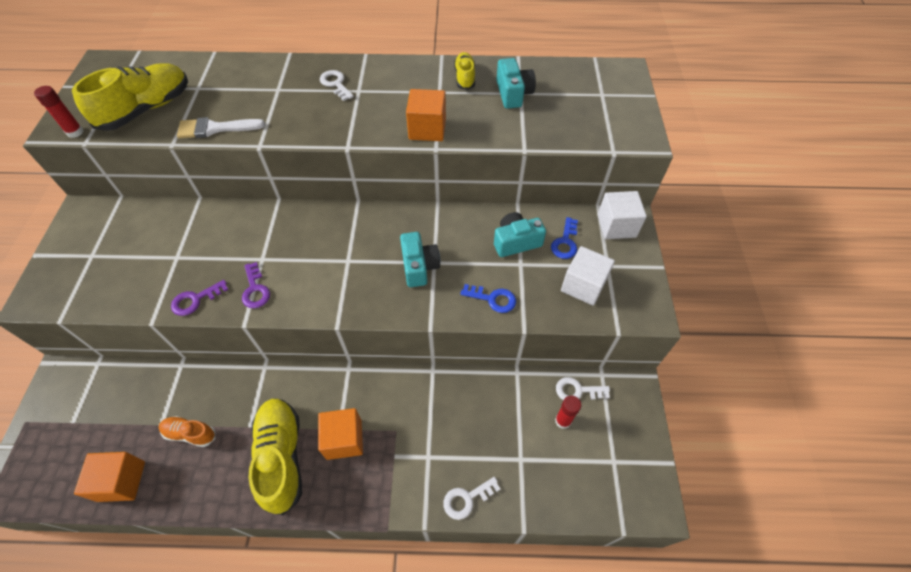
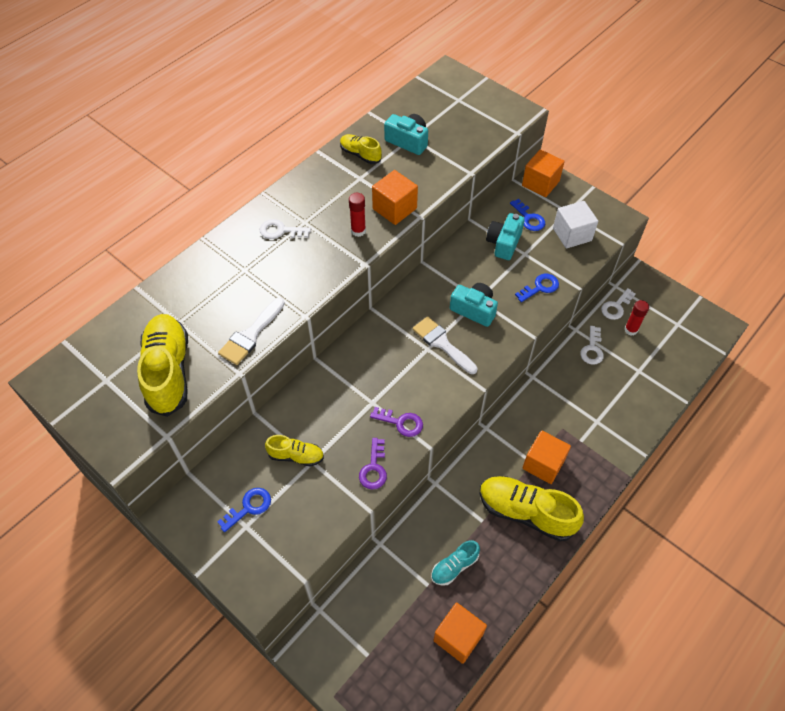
camera: 50 degrees left, 0 degrees up
(75, 132) = (142, 438): red glue stick -> red glue stick (358, 231)
(110, 246) = (249, 507): none -> blue key
(175, 244) = (296, 456): none -> yellow shoe
(190, 434) = (454, 566): orange shoe -> turquoise shoe
(362, 267) = (442, 343): none -> white brush
(467, 499) = (643, 418): white key -> white key (592, 349)
(616, 226) = (540, 183): white cube -> orange cube

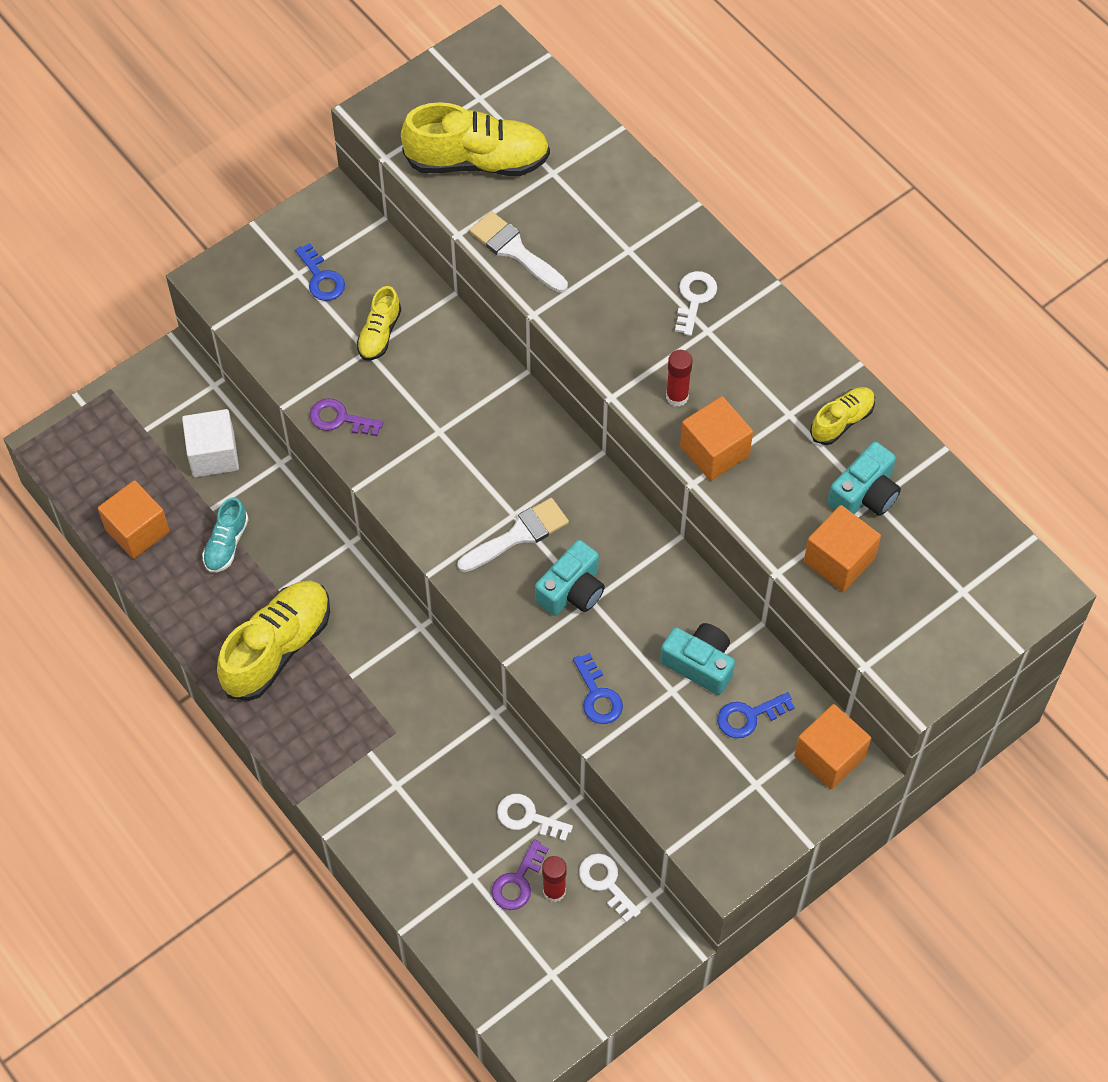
camera: 100 degrees right, 5 degrees up
(401, 423) = (399, 461): purple key -> purple key (517, 881)
(454, 566) = (226, 544): turquoise shoe -> turquoise shoe turned 135 degrees counterclockwise
(543, 464) = (344, 690): orange cube -> orange cube (839, 560)
(572, 234) = (701, 775): white cube -> white cube (213, 454)

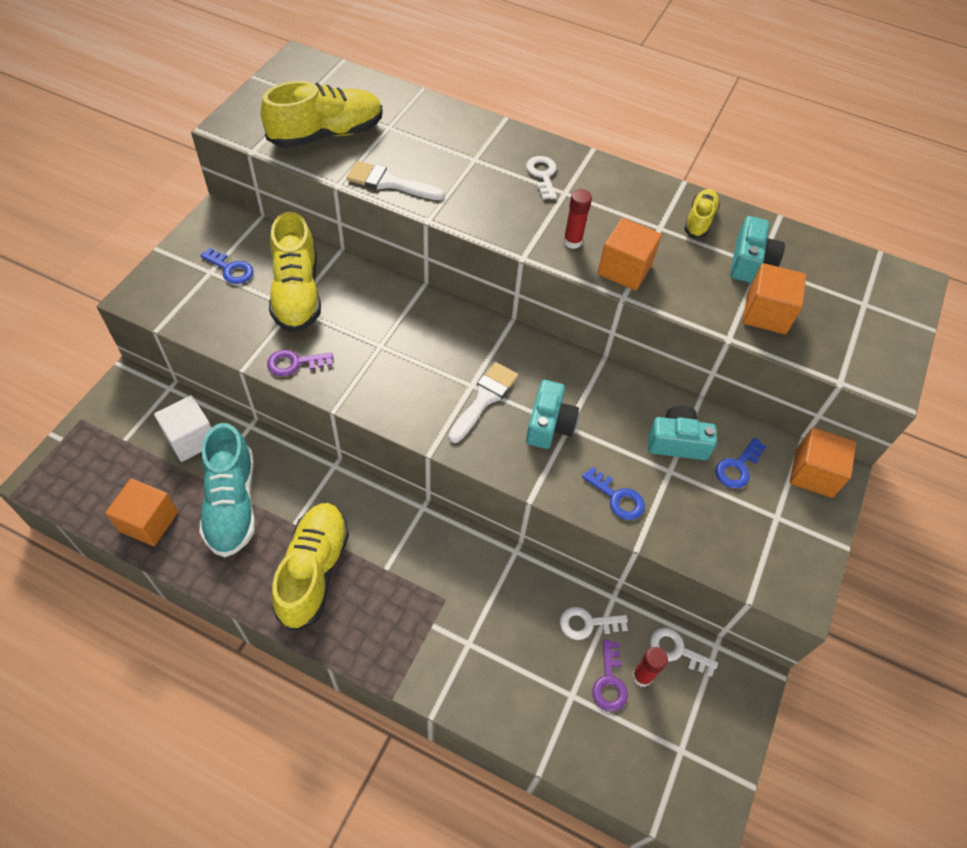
camera: 30 degrees left, 5 degrees down
(226, 544) = (232, 503): turquoise shoe -> turquoise shoe, size x1.89
(379, 334) = (297, 293): yellow shoe -> yellow shoe, size x1.89

